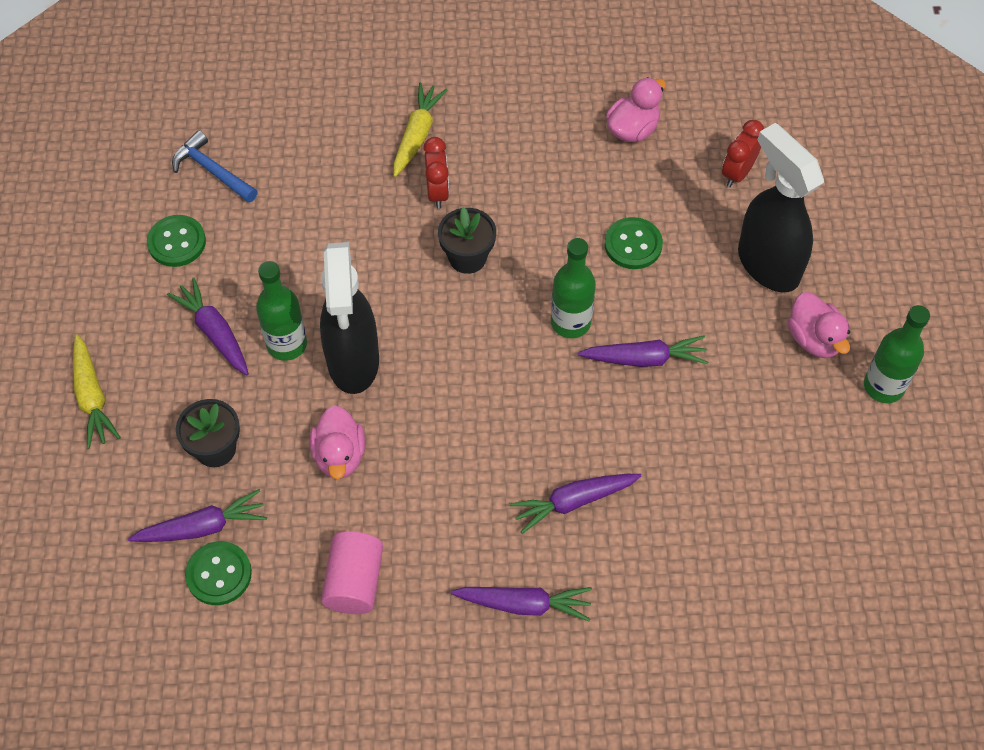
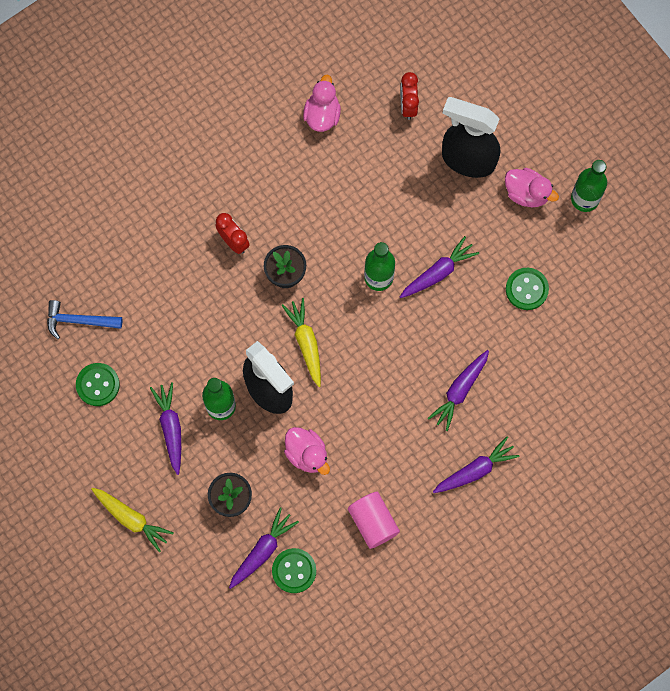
camera: 35 degrees left, 15 degrees up
(214, 332) = (170, 428): purple carrot -> purple carrot turned 60 degrees clockwise
(417, 135) = (189, 208): yellow carrot -> yellow carrot (306, 343)
(633, 245) = (379, 199): green button -> green button (526, 289)

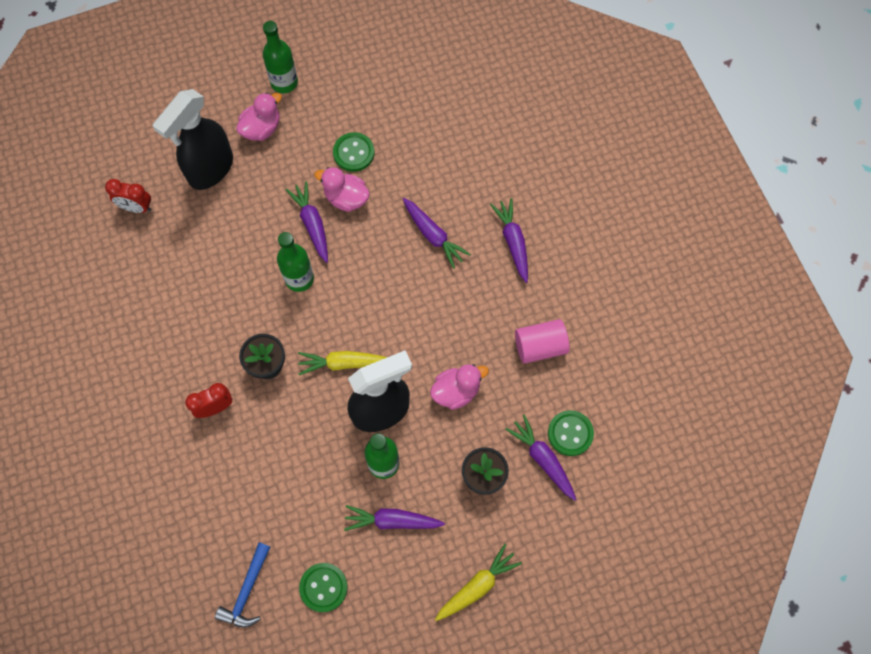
camera: 75 degrees left, 5 degrees down
(322, 115) = (114, 288): pink duck -> pink duck (346, 198)

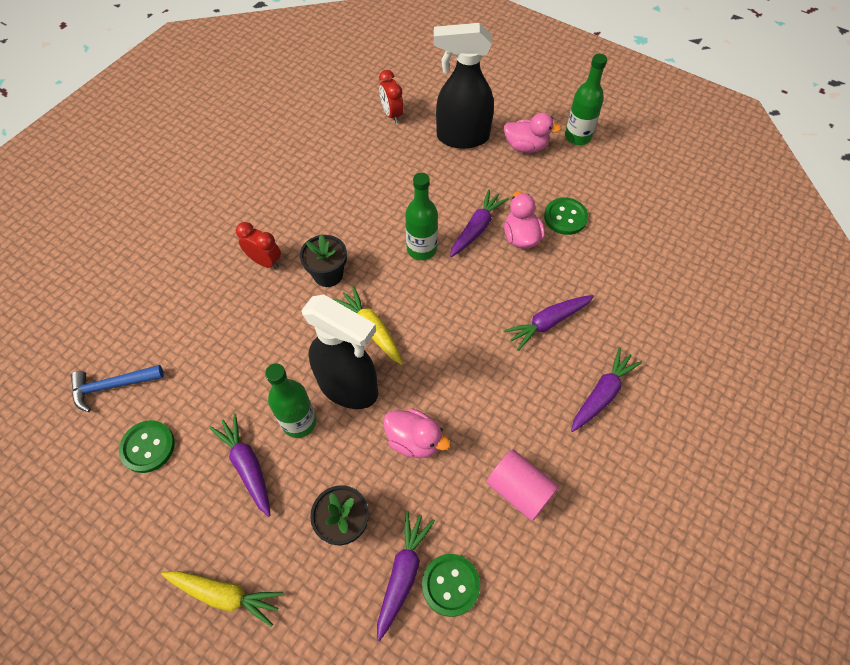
camera: 55 degrees right, 10 degrees down
(433, 235) = (547, 323): purple carrot -> purple carrot turned 45 degrees clockwise

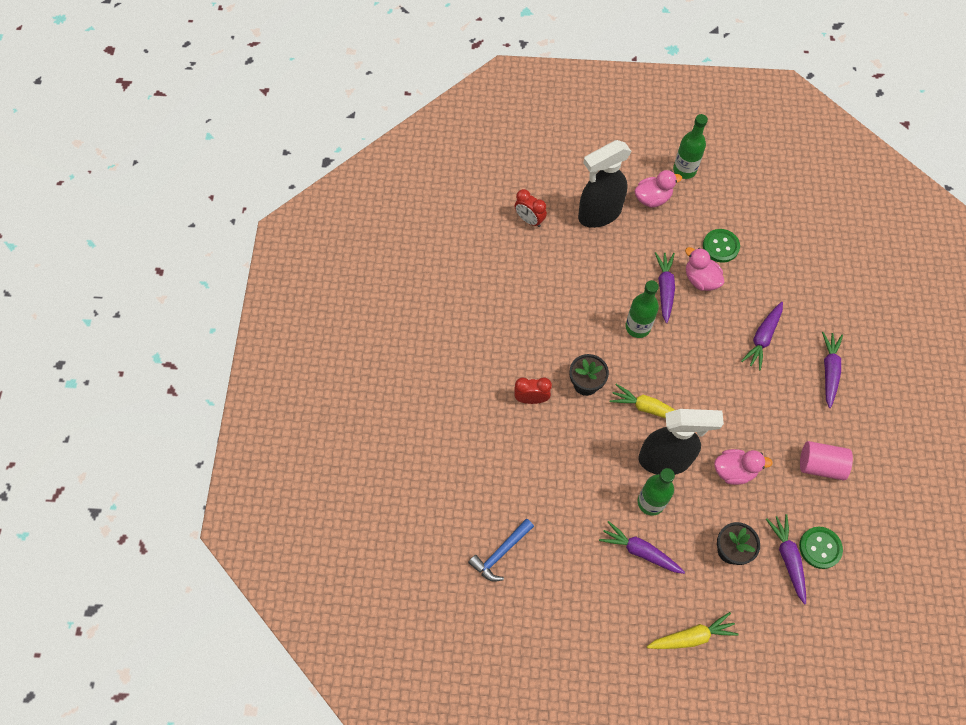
camera: 30 degrees left, 5 degrees up
(148, 447) = (563, 578): green button -> none

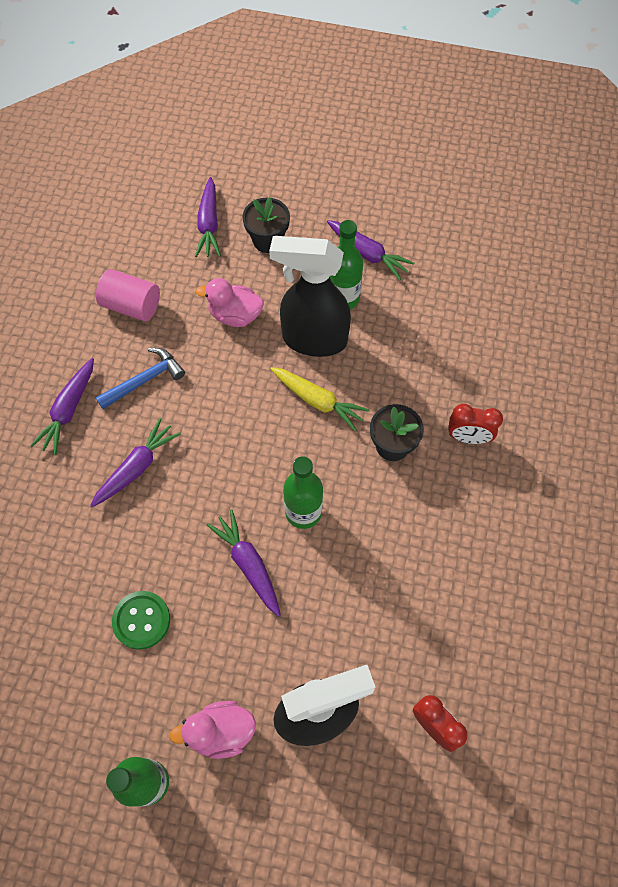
camera: 170 degrees left, 0 degrees up
(500, 553) = (524, 274): blue hammer -> blue hammer (145, 380)
(664, 288) = (248, 564): purple carrot -> purple carrot turned 135 degrees clockwise
(692, 636) = (333, 175): yellow carrot -> none
(700, 279) = (191, 570): pink duck -> none
(820, 548) = (170, 228): green button -> none

